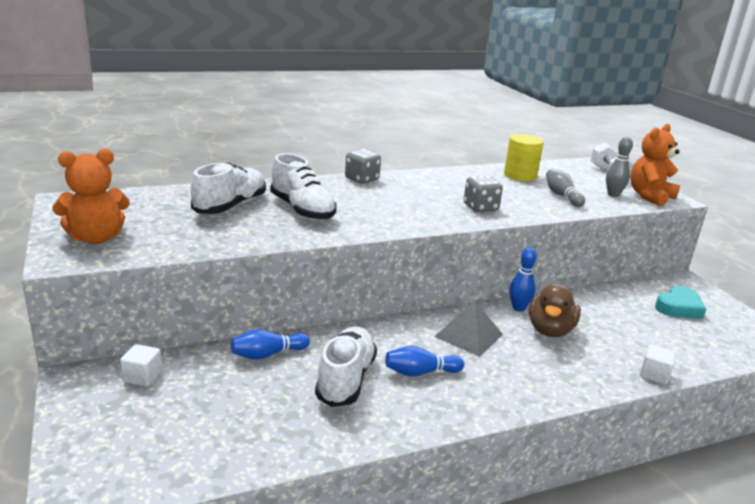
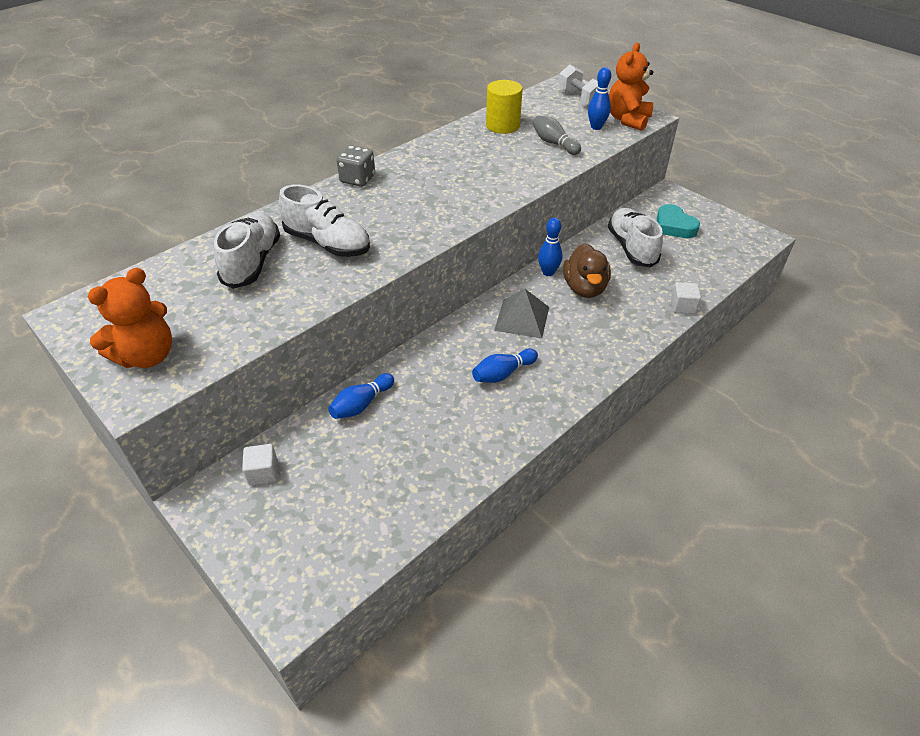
camera: 20 degrees left, 20 degrees up
(346, 379) = (445, 404): white shoe -> white shoe (631, 248)
(480, 207) = (491, 184): grey dice -> none
(613, 194) = (596, 127): grey bowling pin -> blue bowling pin
(679, 307) = (674, 226): turquoise heart -> turquoise heart turned 120 degrees clockwise

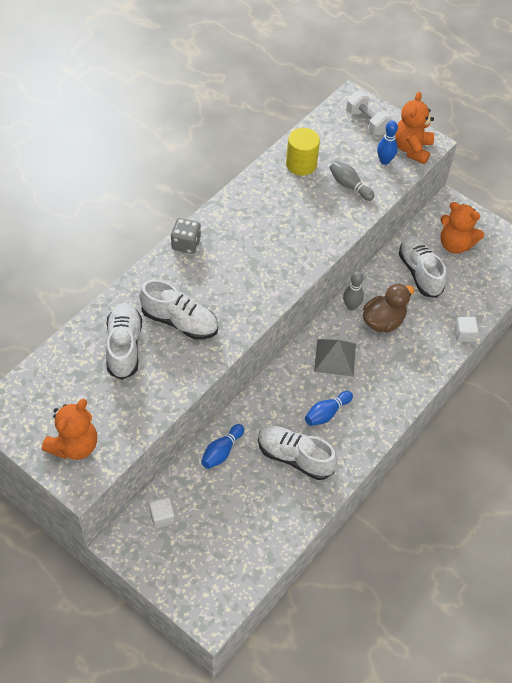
camera: 10 degrees left, 10 degrees up
(453, 418) = (294, 457): none -> white shoe
(548, 272) = (351, 306): blue bowling pin -> grey bowling pin
(584, 288) = (383, 321): brown duck -> brown duck turned 120 degrees counterclockwise
(674, 226) = (455, 244): turquoise heart -> orange teddy bear

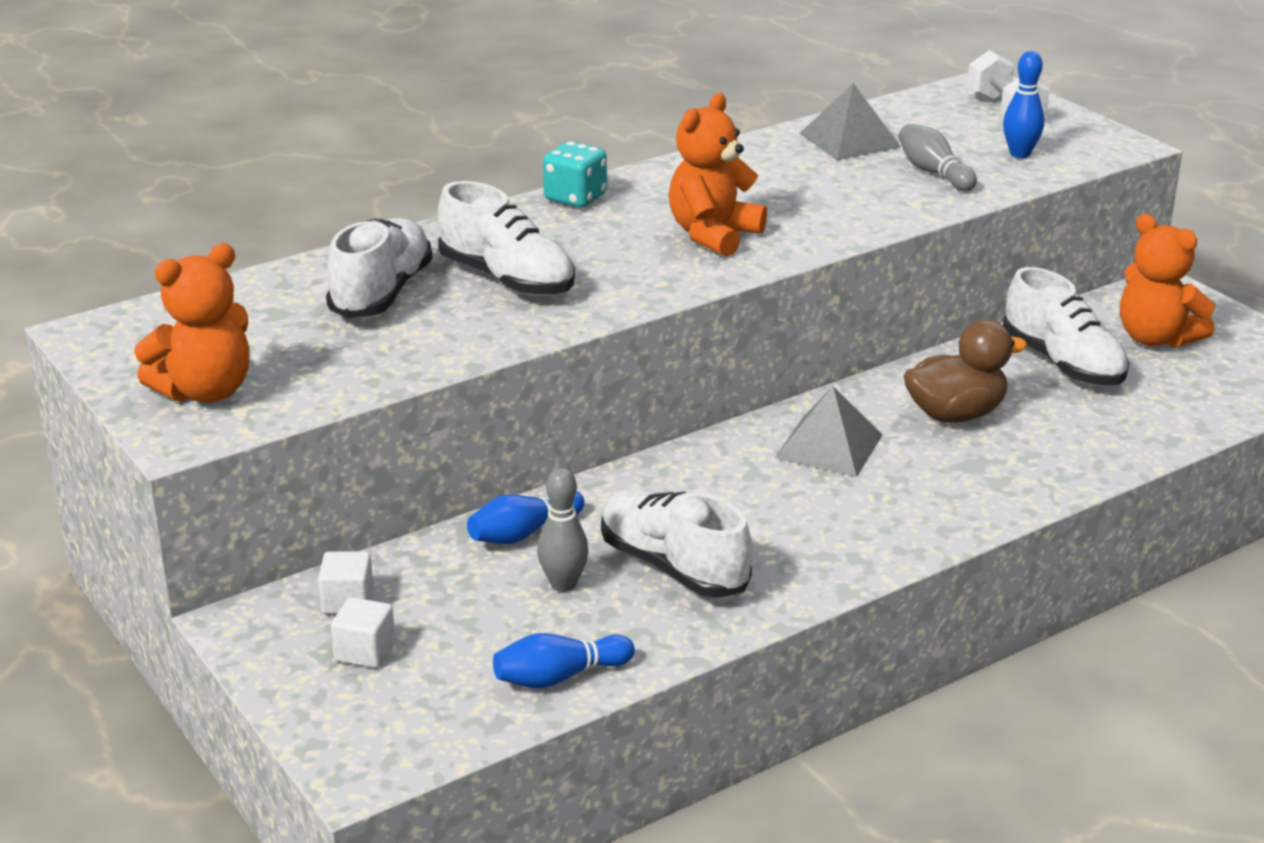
camera: 20 degrees right, 25 degrees down
(186, 244) = (575, 198): grey dice -> turquoise dice
(301, 164) = (849, 140): yellow cylinder -> grey pyramid
(327, 413) = (774, 517): blue bowling pin -> blue bowling pin (559, 677)
(351, 306) = (895, 386): grey bowling pin -> grey bowling pin (563, 584)
(411, 149) = (1082, 147): orange teddy bear -> orange teddy bear (713, 235)
(420, 273) = (1063, 363): white shoe -> white shoe turned 150 degrees clockwise
(464, 334) = (1129, 457): white cube -> white cube (365, 652)

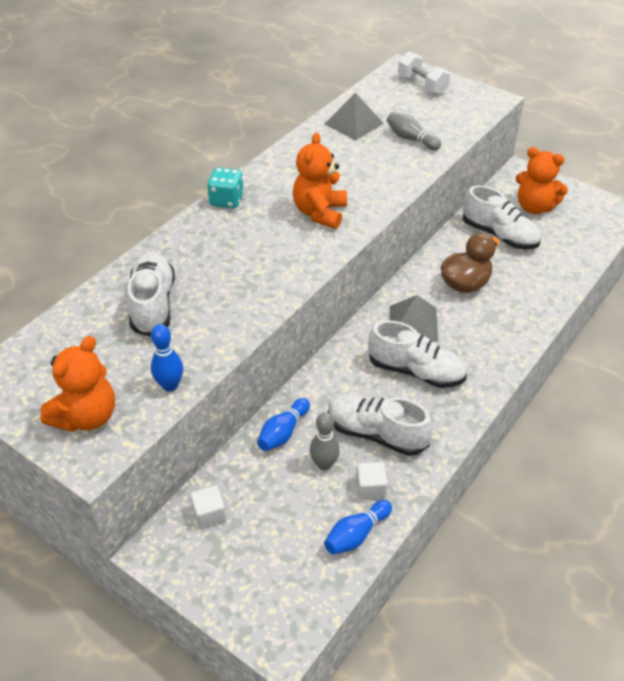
camera: 20 degrees left, 15 degrees up
(365, 652) = (238, 550): white cube -> white cube (370, 488)
(507, 279) = (222, 275): white shoe -> white shoe (416, 371)
(1020, 154) = (447, 116): blue bowling pin -> blue bowling pin (170, 385)

